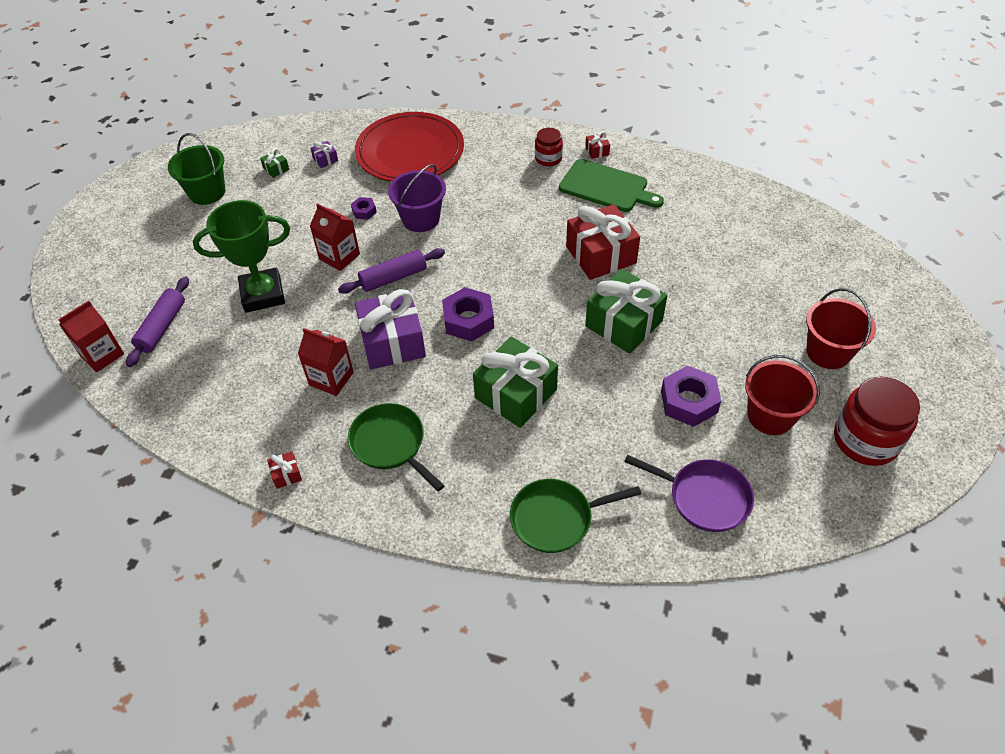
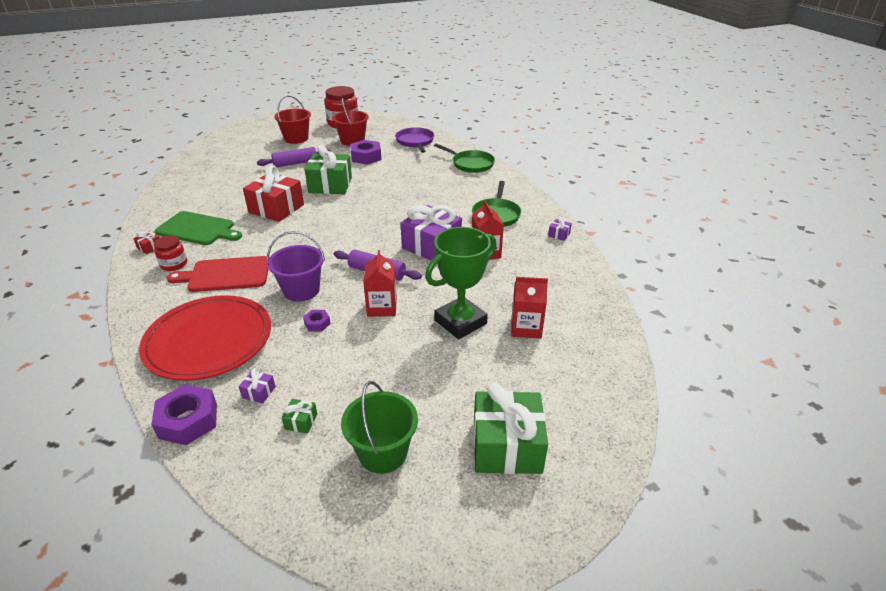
camera: 130 degrees left, 15 degrees down
(102, 355) = (614, 366): red carton -> red carton (526, 328)
(162, 327) = (552, 353): purple rolling pin -> purple rolling pin (295, 163)
(263, 294) = (460, 322): green trophy -> green trophy turned 75 degrees counterclockwise
(286, 474) = (559, 234): red gift -> purple gift
(468, 320) = (382, 229): purple nut -> purple nut (188, 420)
(496, 183) = (226, 274): none -> red cutting board
(515, 394) = (417, 195): green gift -> green gift (507, 446)
(606, 187) = (197, 229): green cutting board -> green cutting board turned 120 degrees clockwise

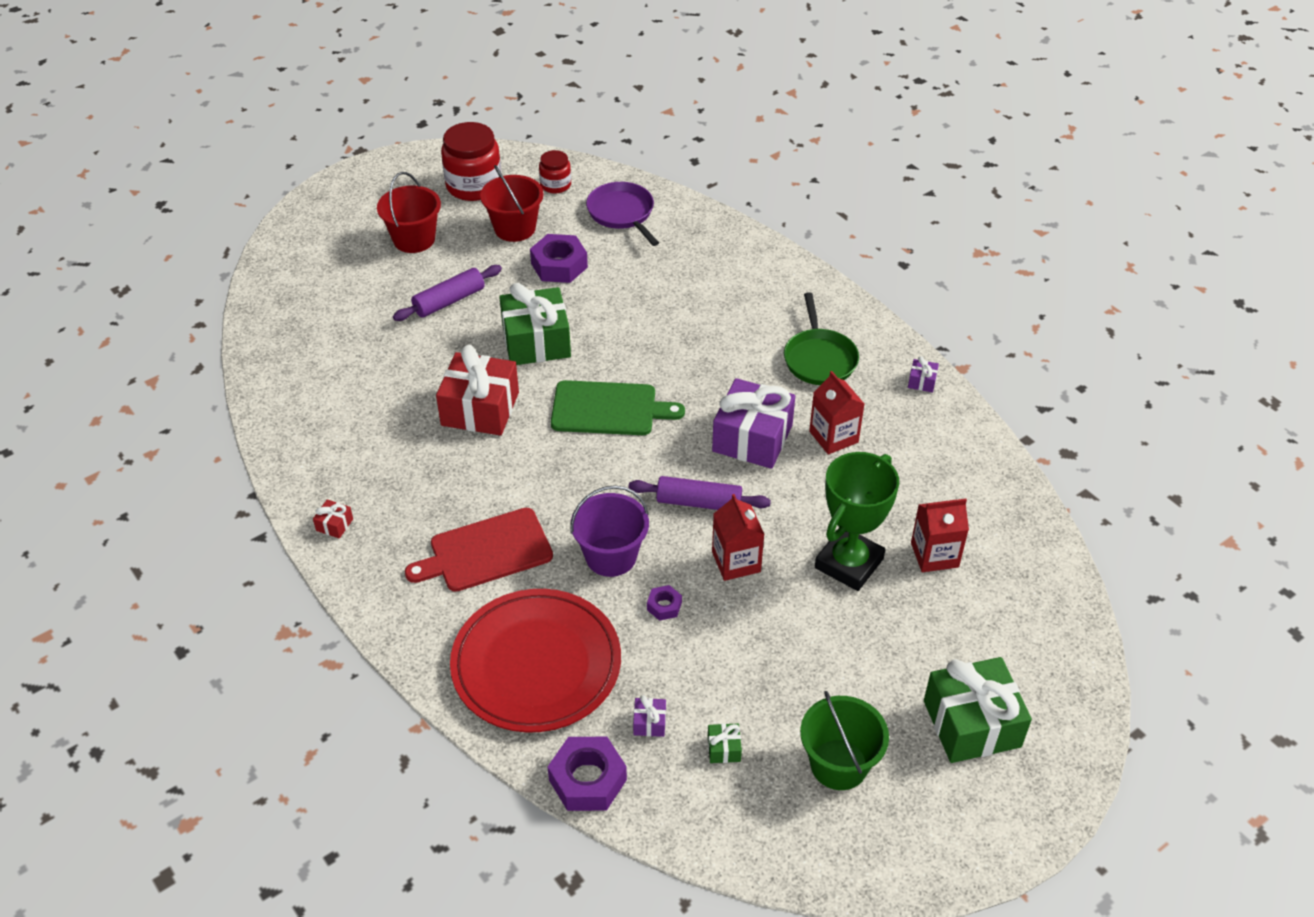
camera: 15 degrees left, 10 degrees up
(174, 264) = (395, 549): red jar -> red jar (555, 185)
(197, 229) = (383, 475): green cutting board -> green cutting board (608, 409)
(470, 164) = (736, 253): green pan -> none

